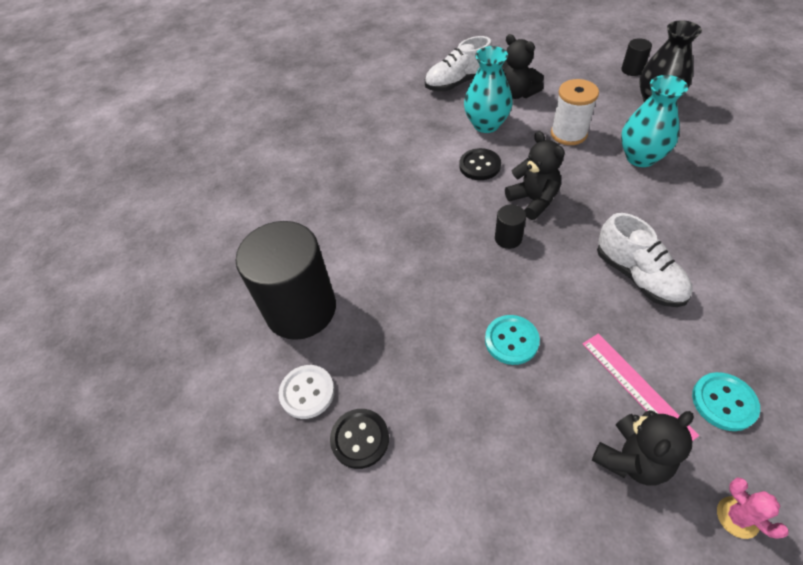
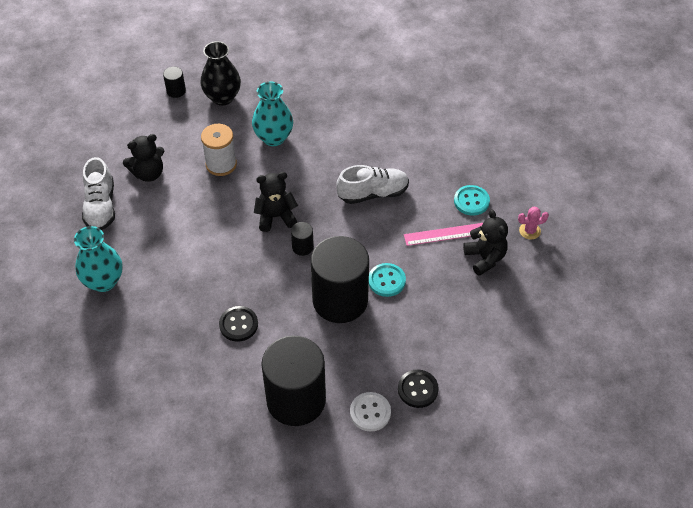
camera: 75 degrees left, 0 degrees up
(454, 301) = (340, 300): none -> black cylinder
(479, 166) = (218, 234): black button -> black button (238, 324)
(486, 124) = (172, 210): turquoise vase -> turquoise vase (104, 281)

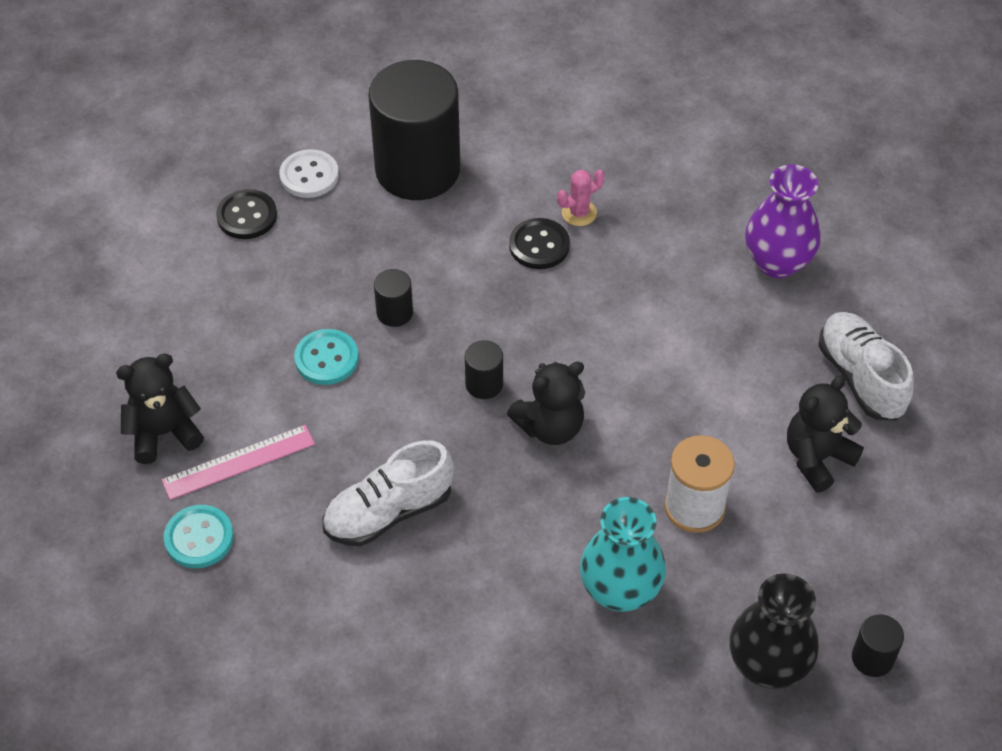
camera: 165 degrees right, 0 degrees up
(104, 281) = (777, 262): turquoise vase -> purple vase
(340, 300) = (394, 312): black cylinder -> black cylinder, size x0.40
(485, 258) = (164, 433): black teddy bear -> black teddy bear turned 105 degrees clockwise
(529, 231) = (85, 502): pink cactus -> pink cactus (579, 213)

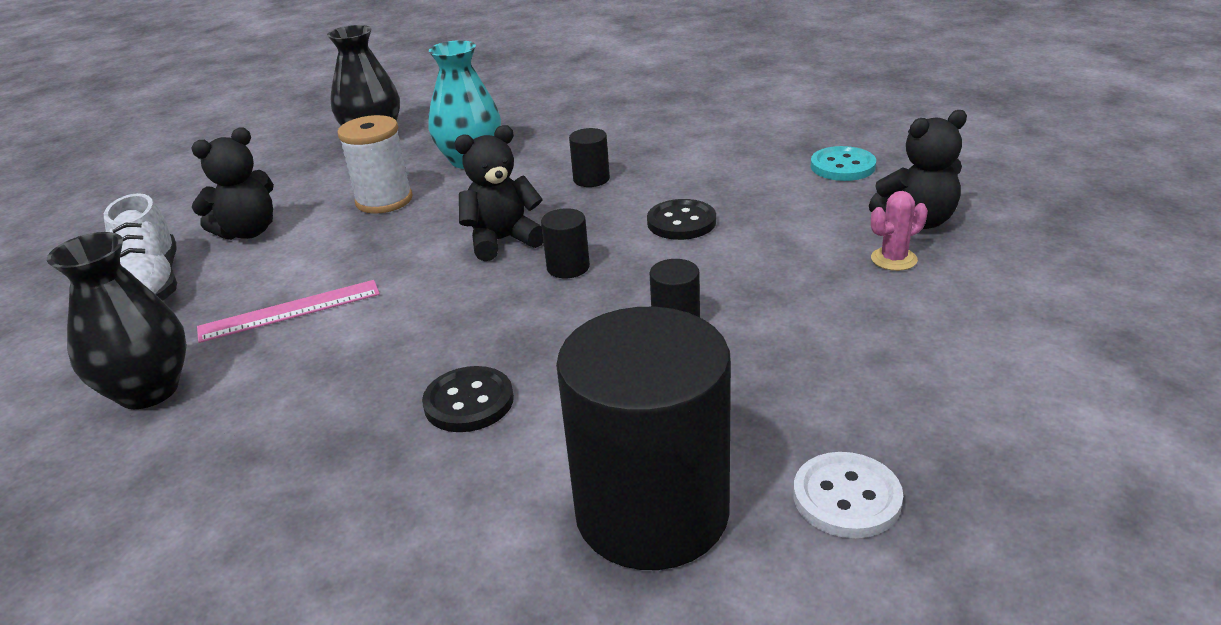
camera: 175 degrees left, 20 degrees down
(238, 462) = (826, 207): pink ruler -> pink ruler (290, 311)
(247, 216) = (929, 430): black button -> black button (681, 222)
(326, 359) = (754, 280): turquoise button -> none
(388, 512) = (668, 186): white shoe -> none
(579, 213) = (394, 447): pink cactus -> pink cactus (893, 259)
(777, 262) = (148, 391): purple vase -> black vase
(872, 658) = (293, 143): black cylinder -> black cylinder (591, 179)

